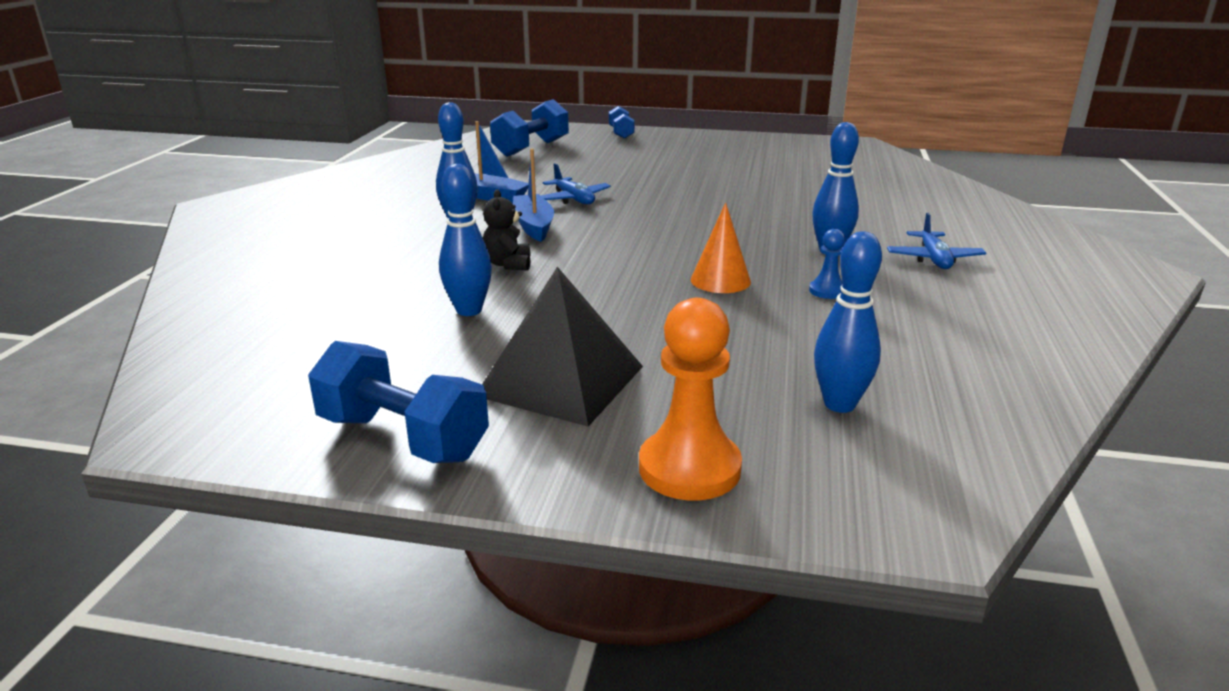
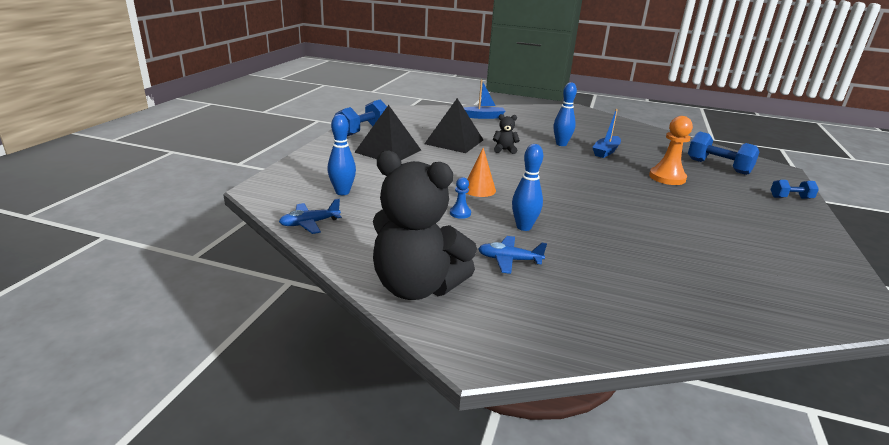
camera: 95 degrees right, 0 degrees up
(469, 310) = (454, 142): blue bowling pin -> black pyramid
(533, 226) = (559, 158): blue boat -> blue boat (483, 117)
(574, 199) = (608, 169): blue plane -> blue plane (309, 223)
(689, 468) = (318, 162): orange pawn -> orange pawn (667, 177)
(1071, 307) = (417, 287): none -> black teddy bear

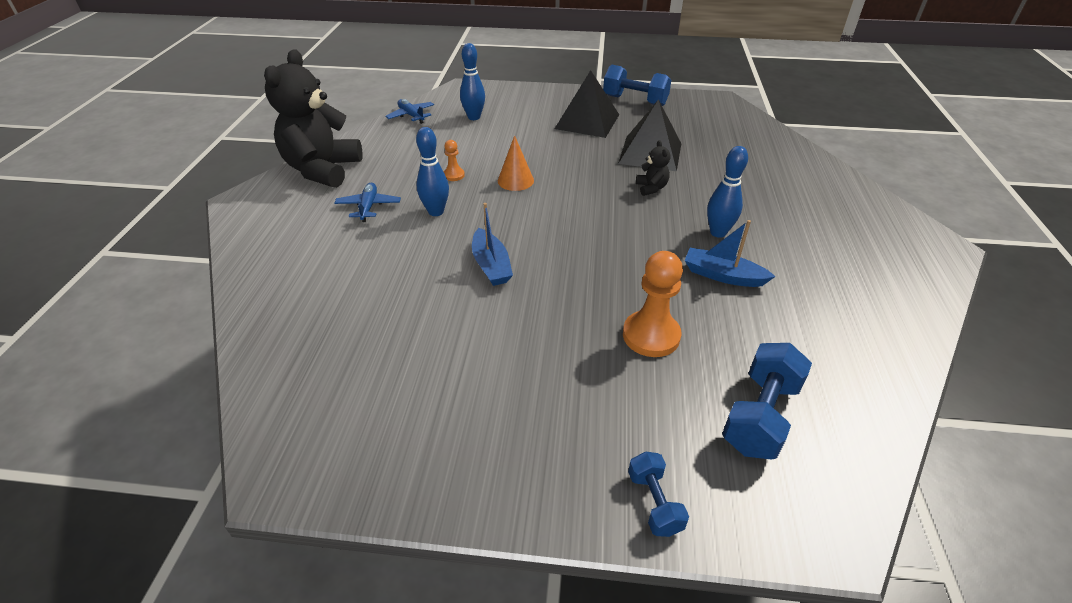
camera: 80 degrees right, 15 degrees up
(460, 213) = (454, 175): blue pawn -> orange pawn
(483, 117) = (775, 163): blue boat -> blue boat (491, 265)

